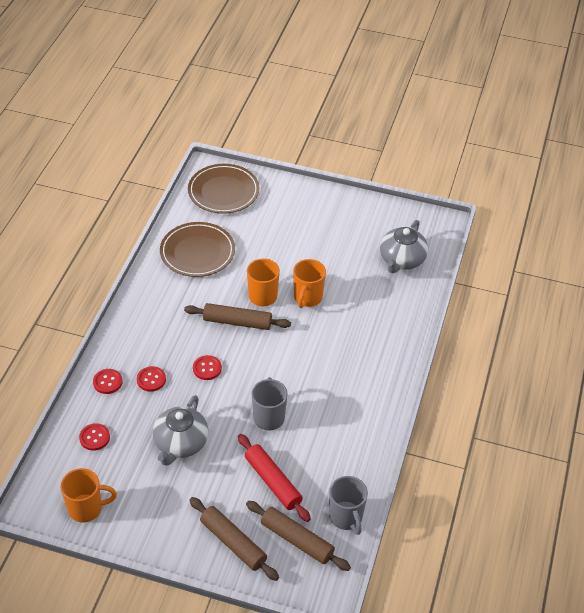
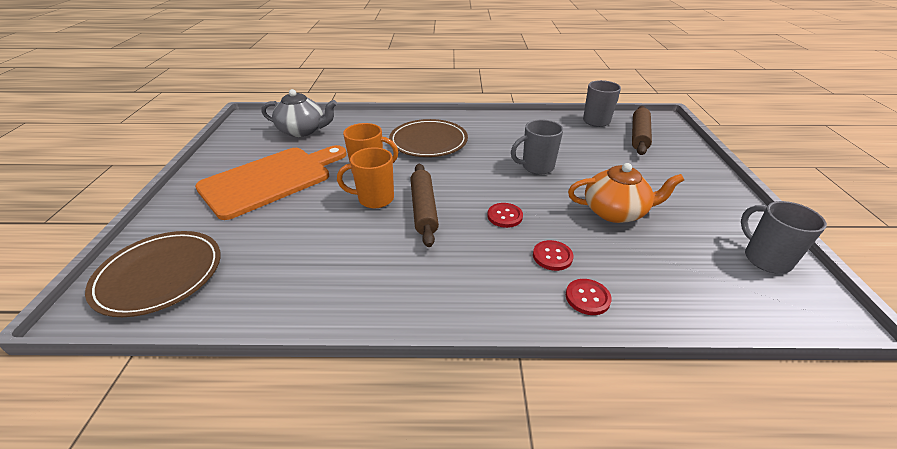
camera: 105 degrees left, 10 degrees down
(86, 508) = (765, 259): orange mug -> grey mug
(94, 437) = (677, 282): red button -> none
(180, 443) = (615, 212): grey teapot -> orange teapot
(197, 252) = (304, 271): brown plate -> brown plate (428, 141)
(233, 542) = (678, 161): brown rolling pin -> none
(273, 481) = (600, 154): red rolling pin -> none
(316, 238) = (271, 179): none -> orange cutting board

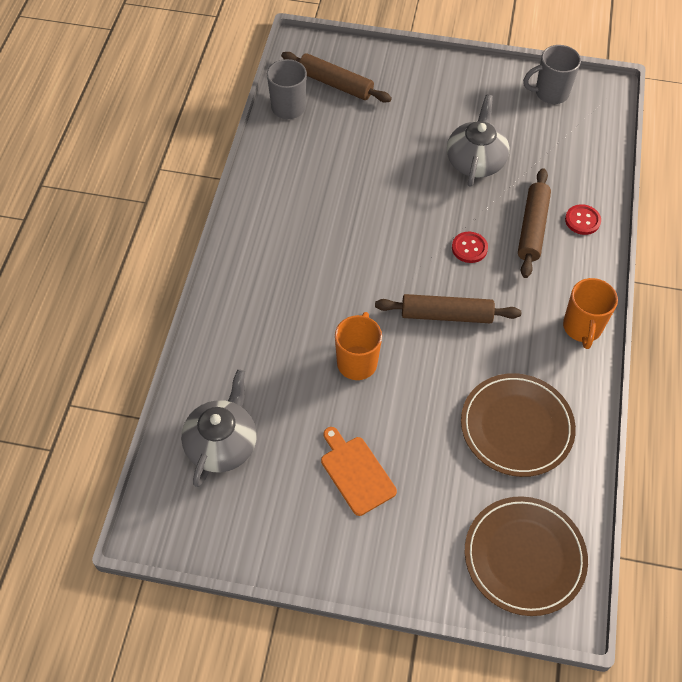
camera: 80 degrees left, 20 degrees up
(271, 179) = (356, 472): orange cutting board -> orange cutting board, size x0.51
(374, 199) = (420, 359): orange mug -> orange mug (582, 328)
(428, 141) = (296, 291): brown plate -> brown plate (516, 427)
(536, 167) = (383, 197): grey mug -> none
(552, 256) = (532, 228): red button -> brown rolling pin
(615, 212) = (475, 161): orange teapot -> grey teapot

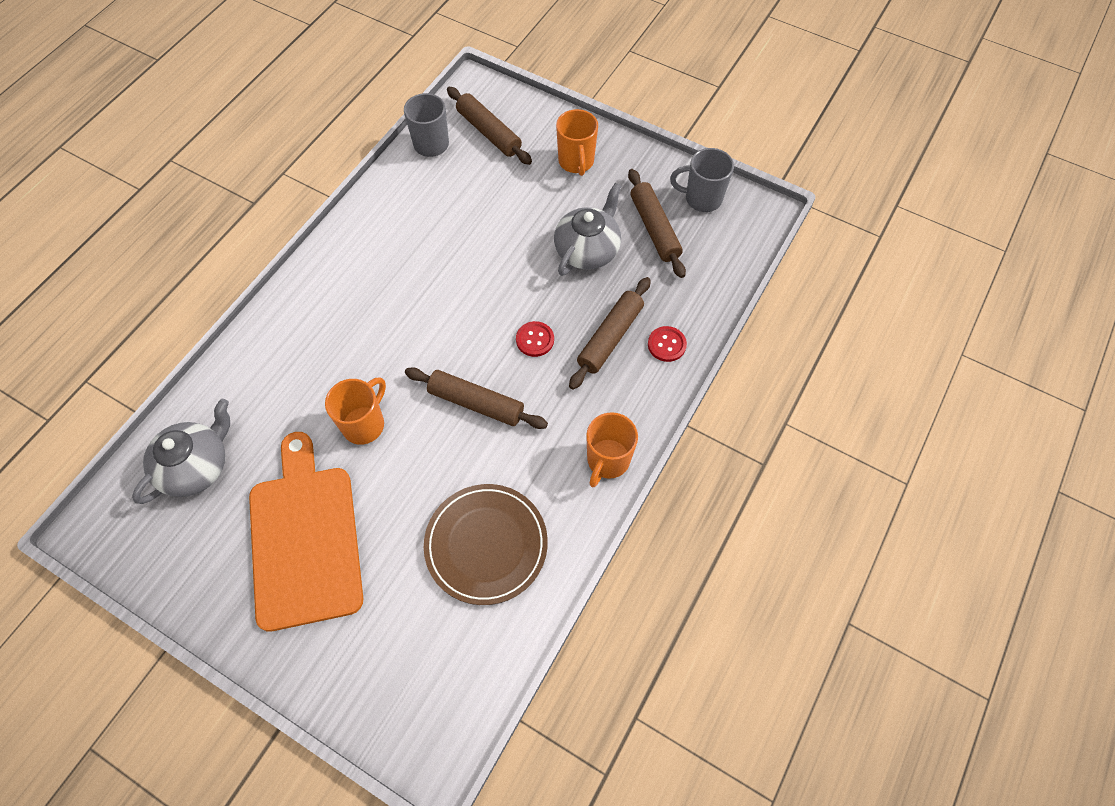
camera: 20 degrees right, 5 degrees up
(356, 472) = (305, 538): orange cutting board -> orange cutting board, size x1.97
(427, 90) = (576, 162): none -> orange mug
(523, 128) = (654, 228): none -> brown rolling pin
(524, 557) = (423, 687): brown plate -> none

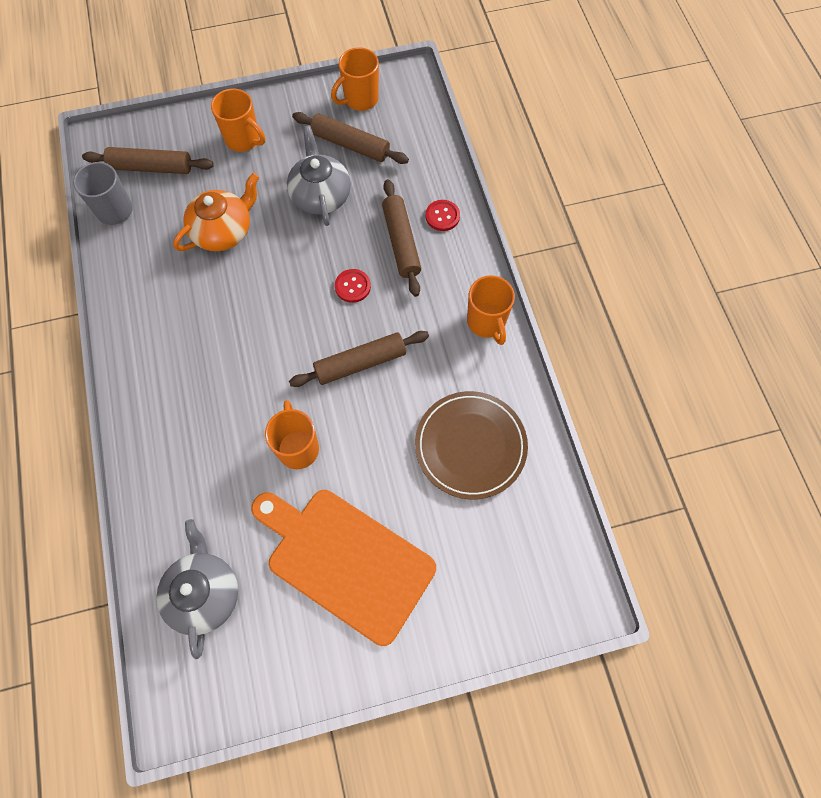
camera: 45 degrees left, 5 degrees up
(488, 219) = (223, 231): none -> orange teapot
(702, 199) = (360, 99): grey mug -> orange mug

